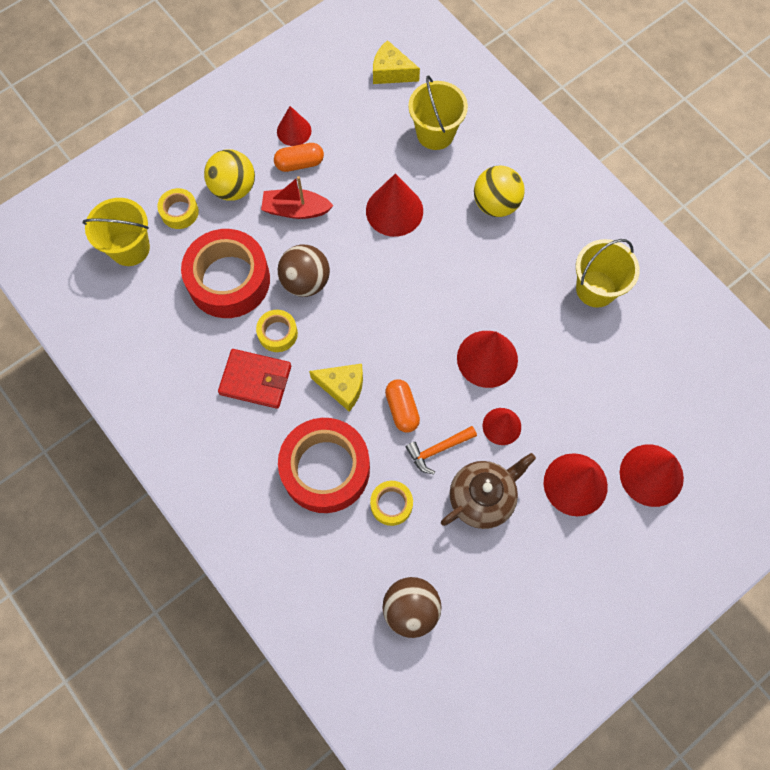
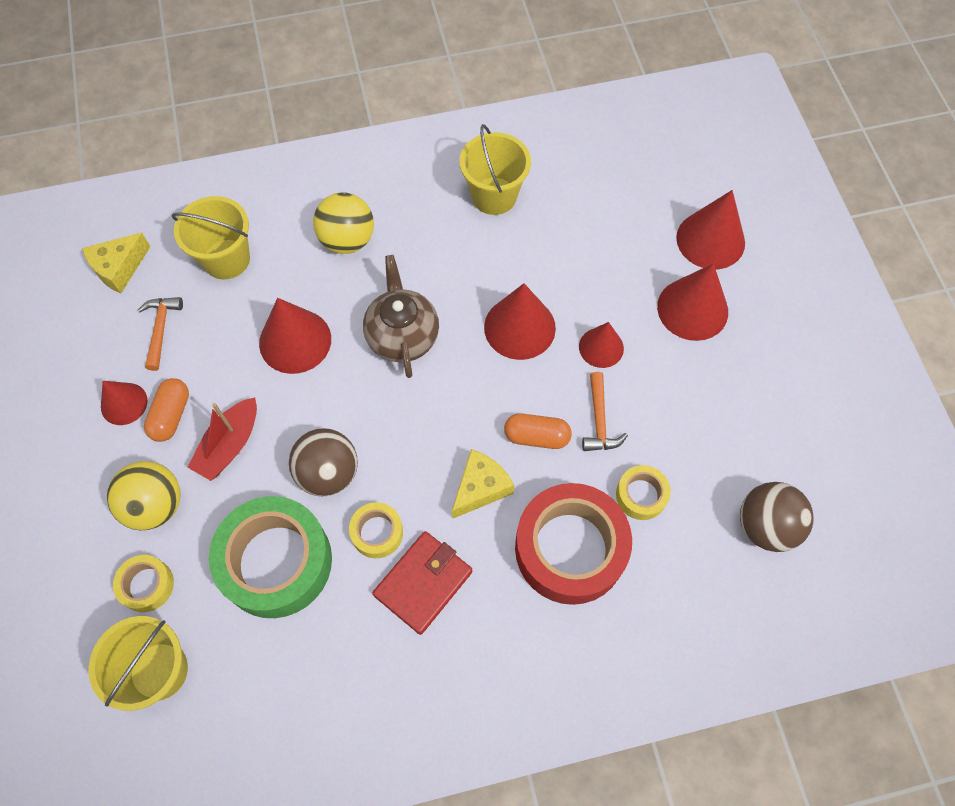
camera: 65 degrees left, 5 degrees down
(229, 280) = (276, 562): red tape -> green tape
(358, 123) = (161, 329): none -> orange hammer
(482, 497) = (671, 400): brown teapot -> brown teapot (402, 335)

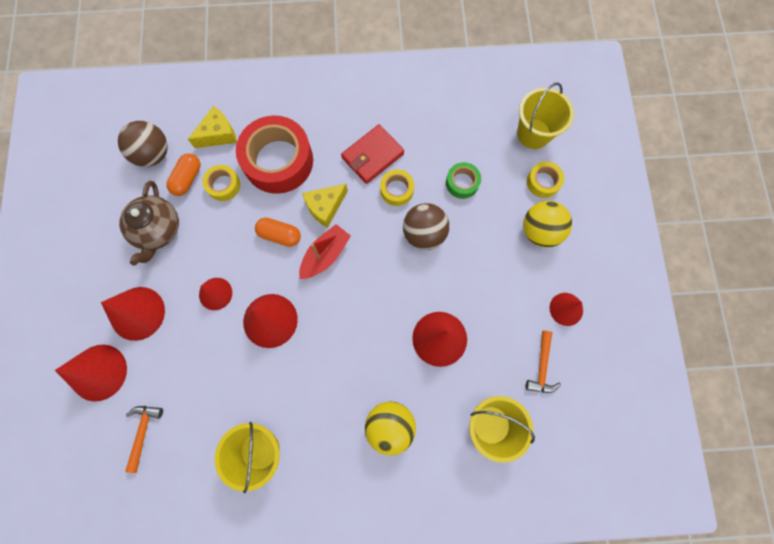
camera: 170 degrees left, 10 degrees up
(119, 268) = (578, 431): yellow cheese -> yellow cheese (218, 134)
(171, 415) = (531, 294): orange capsule -> orange capsule (187, 179)
(229, 445) = (490, 264): red boat -> red boat (325, 255)
(276, 562) = (462, 183): green tape -> green tape, size x0.47
(402, 335) = (358, 329): brown teapot -> brown teapot (158, 230)
(599, 420) = (234, 239): orange hammer -> orange hammer (143, 432)

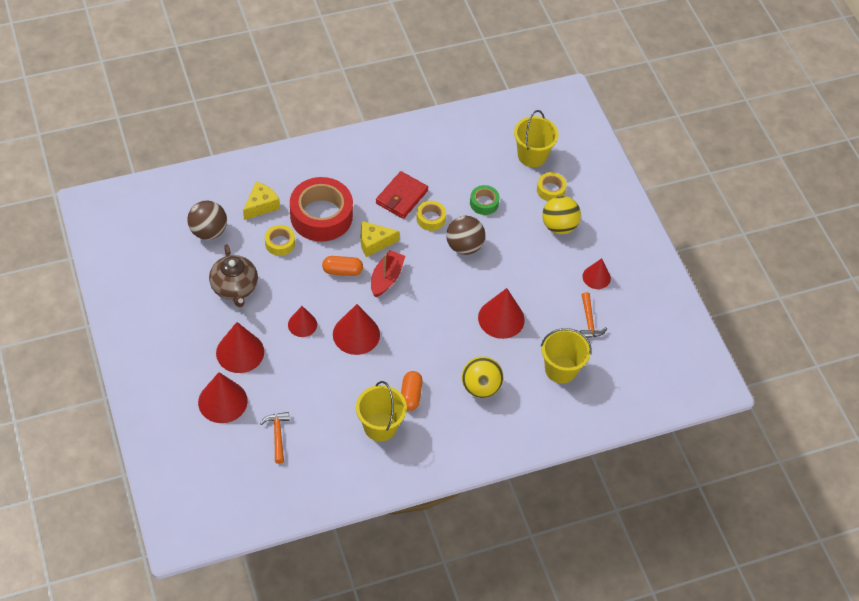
camera: 20 degrees left, 20 degrees down
(187, 179) = (246, 244): orange capsule -> orange capsule (410, 395)
(325, 207) = (374, 243): yellow cheese -> yellow cheese turned 45 degrees clockwise

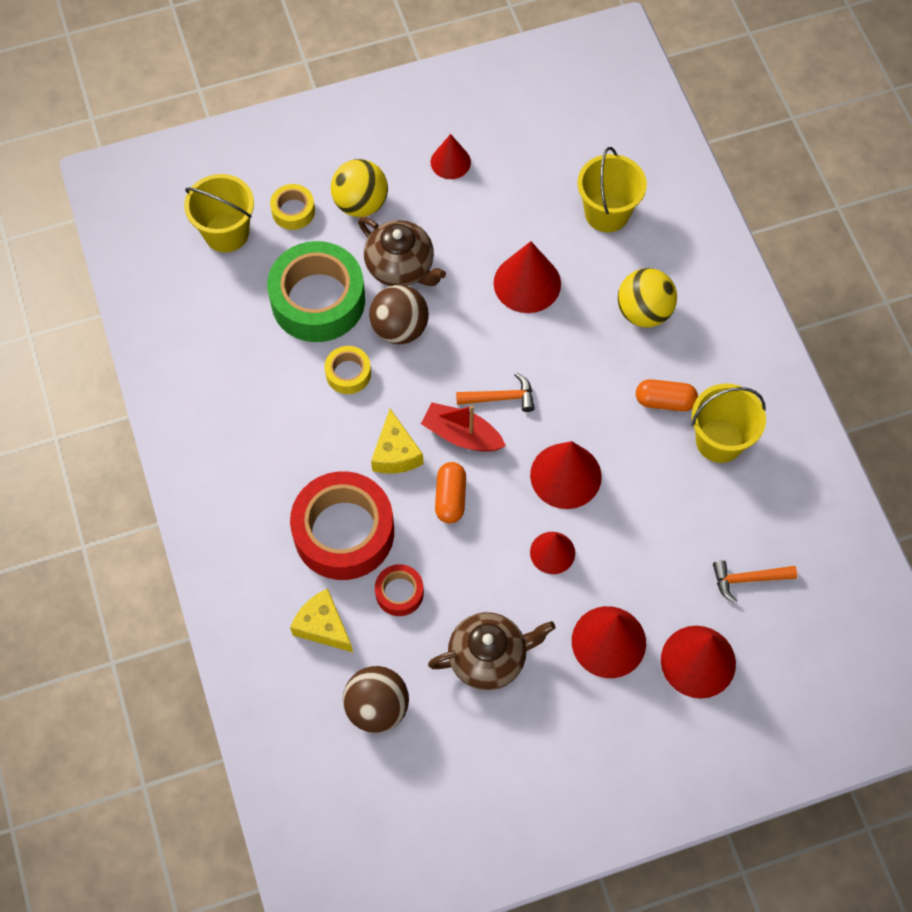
camera: 85 degrees left, 10 degrees up
(280, 243) = (399, 593): yellow tape -> red tape
(401, 197) = (306, 414): red wallet -> none
(484, 203) = (318, 300): green tape -> green tape, size x2.12
(510, 248) = (401, 267): none -> brown teapot
(589, 321) = (525, 175): orange hammer -> orange hammer (500, 398)

